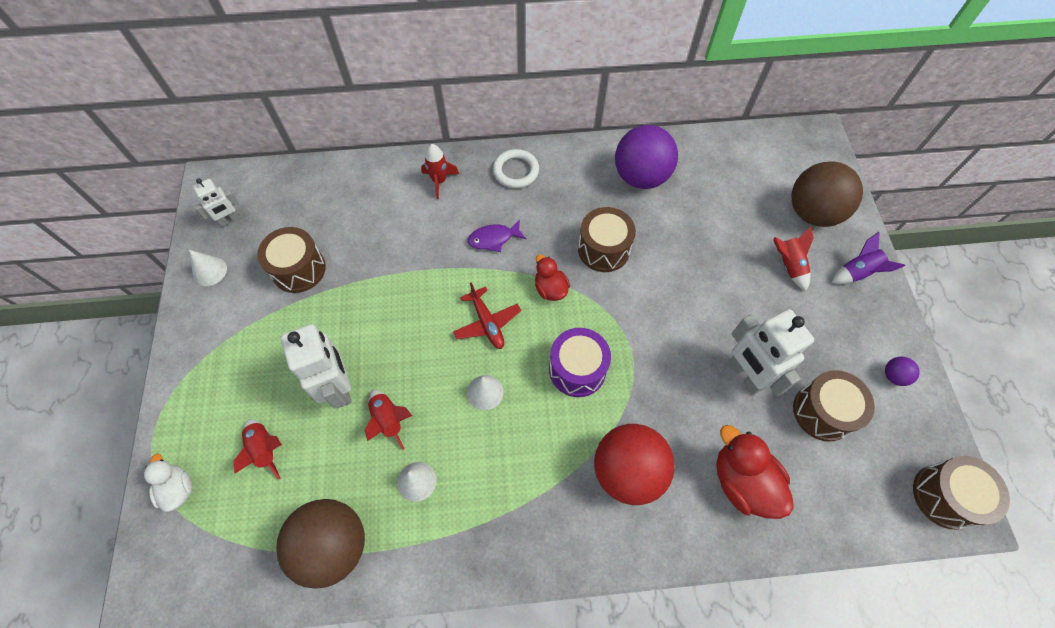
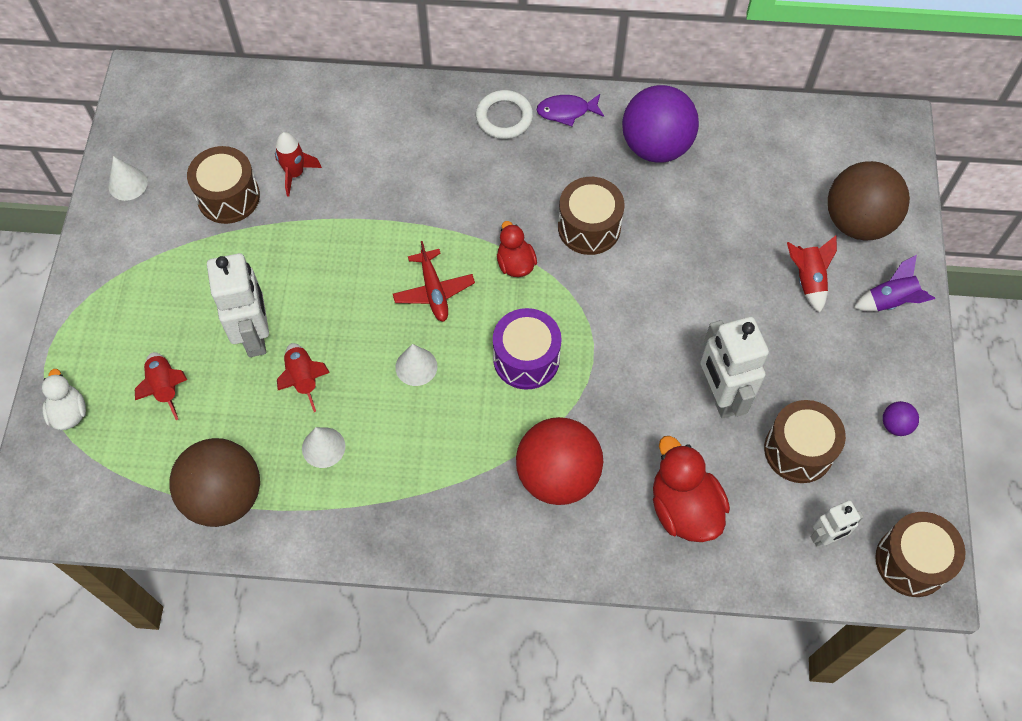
camera: 10 degrees right, 0 degrees up
(229, 220) = (157, 128): white robot -> white robot (826, 537)
(439, 181) = (409, 116): red rocket -> red rocket (295, 174)
(493, 239) = (461, 195): purple fish -> purple fish (566, 111)

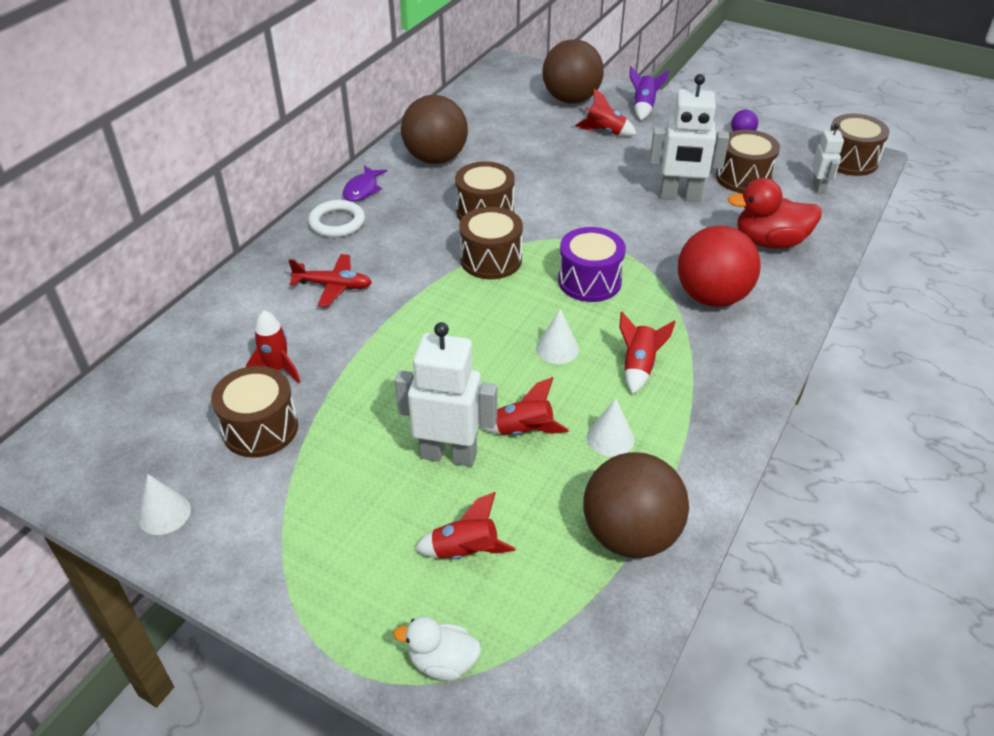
camera: 65 degrees left, 20 degrees down
(423, 441) = (639, 367): none -> red rocket
(434, 291) = (484, 314): red plane -> red plane (333, 286)
(515, 264) = (491, 259): red duck -> brown drum
(656, 146) = (436, 158): purple ball -> brown ball

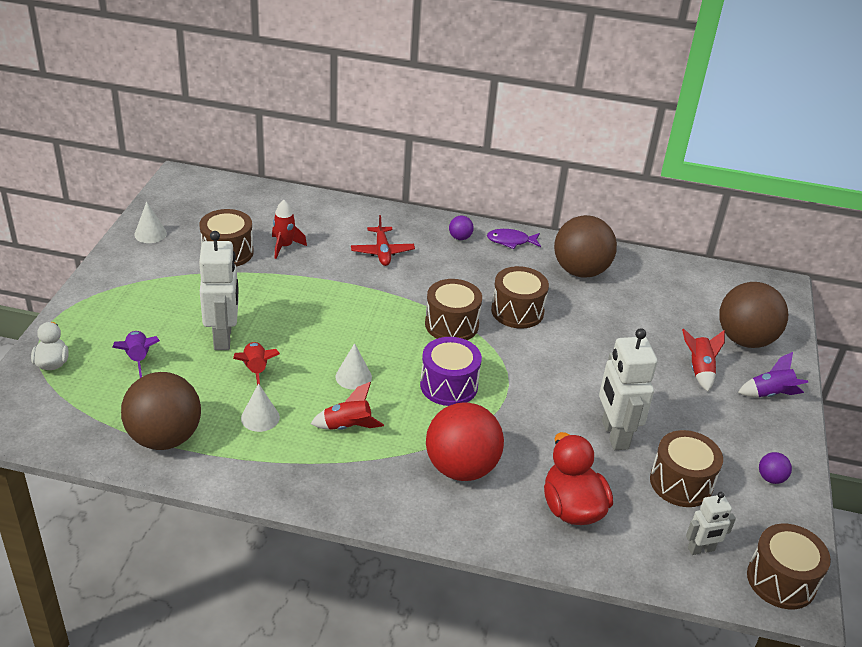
camera: 70 degrees right, 5 degrees down
(337, 222) = (460, 237): white ring -> purple ball
(465, 551) = (138, 359): red rocket -> purple rocket

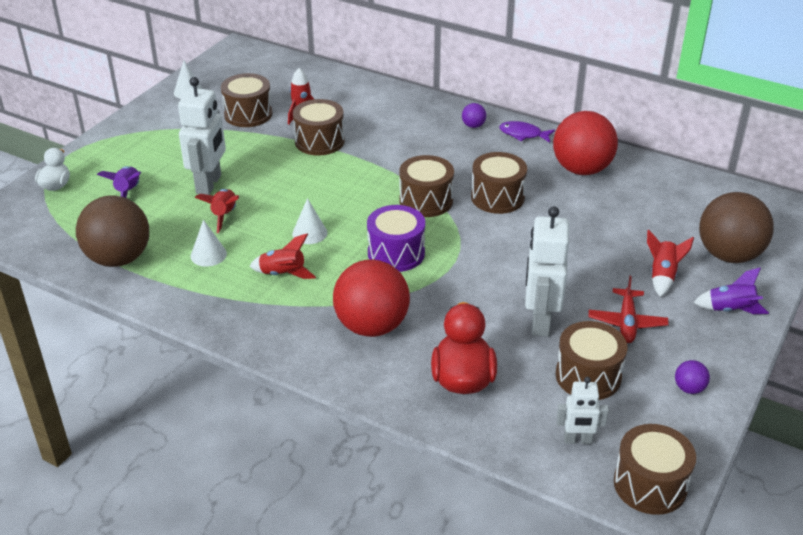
camera: 20 degrees right, 0 degrees up
(316, 274) = (319, 141): none -> brown drum
(382, 252) = (391, 130): red plane -> red plane (627, 322)
(580, 271) = (581, 169): brown ball -> red ball

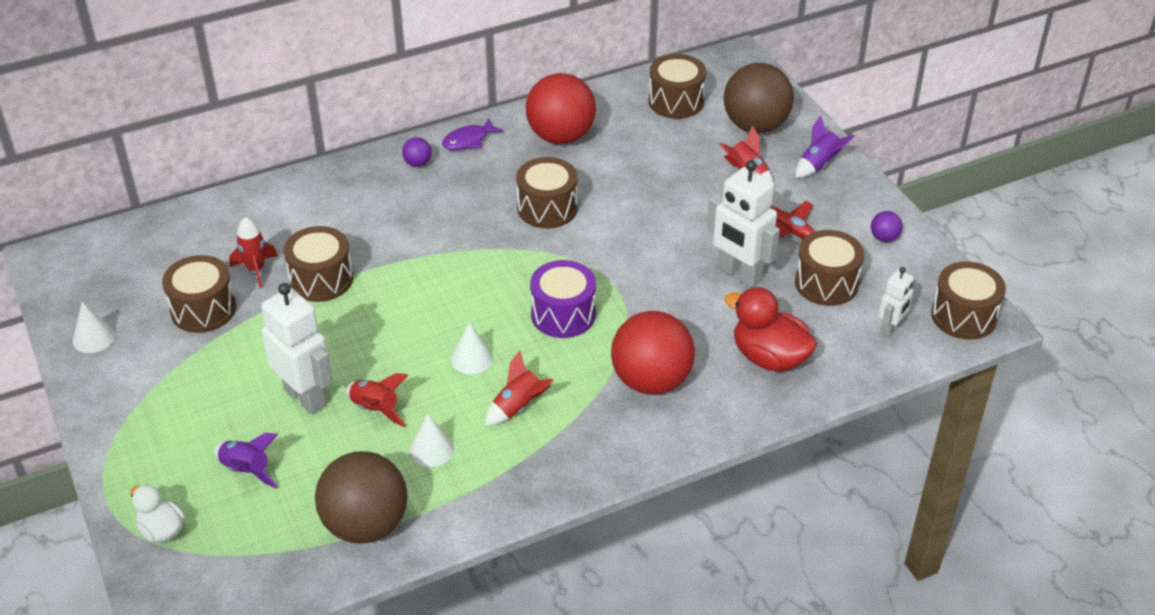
camera: 55 degrees left, 5 degrees up
(426, 201) = (504, 255): brown drum -> brown drum (676, 101)

